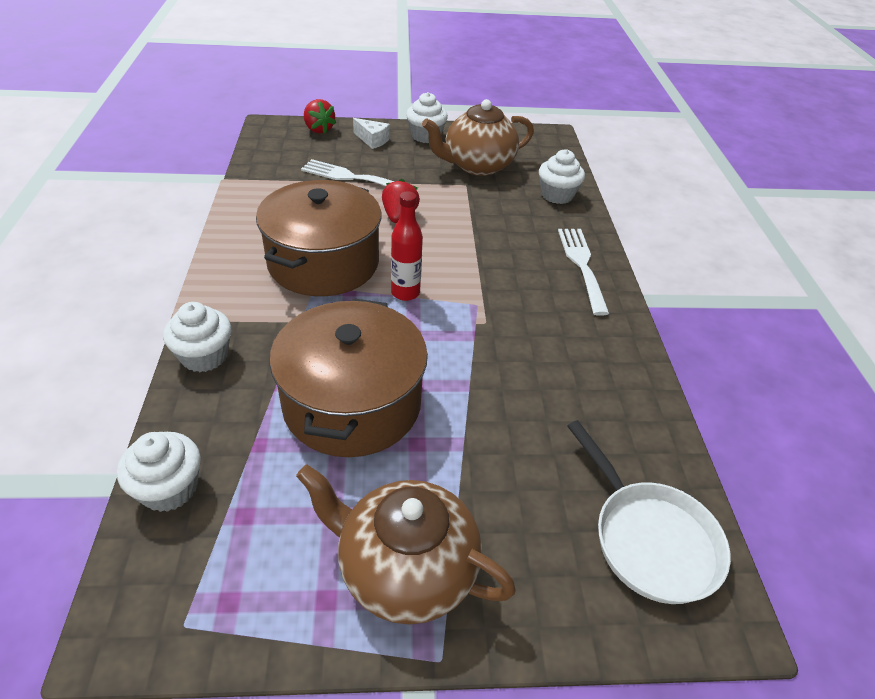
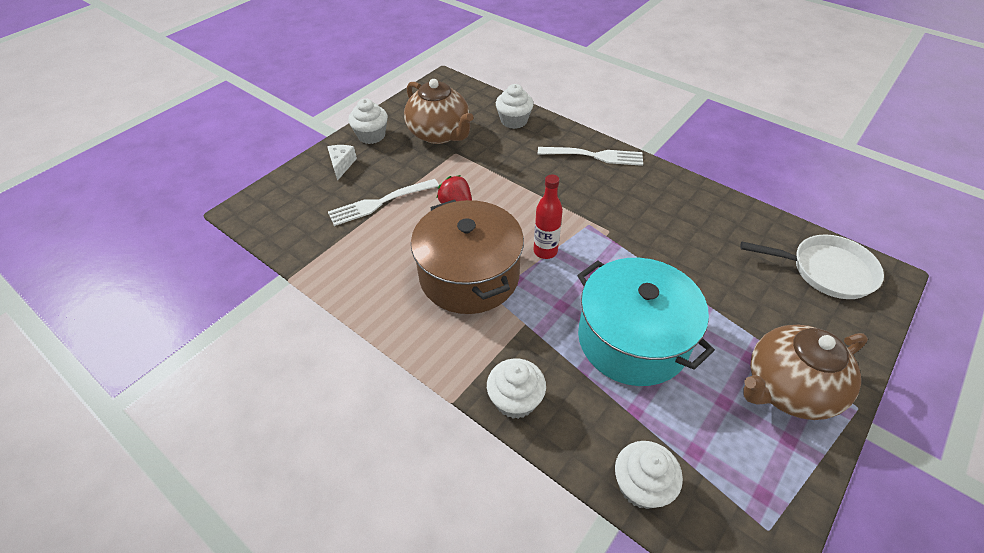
camera: 45 degrees left, 5 degrees up
(319, 129) = (287, 185): red strawberry -> none
(352, 403) = (632, 339): brown pot -> turquoise pot
(372, 140) = (341, 165): white cheese -> white cheese turned 75 degrees counterclockwise
(477, 165) = (439, 134): brown teapot -> brown teapot turned 60 degrees counterclockwise
(582, 265) = (595, 156): white fork -> white fork turned 150 degrees clockwise

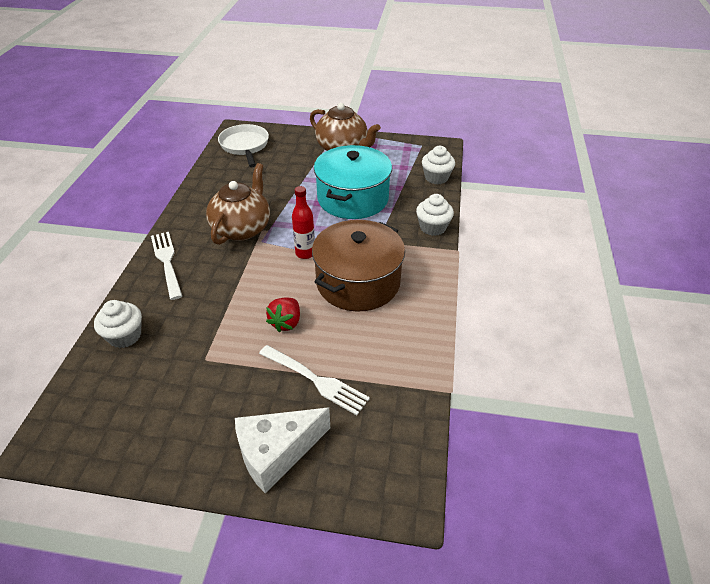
camera: 120 degrees left, 5 degrees down
(341, 165) = (276, 453): white cheese -> white cheese, size x1.91
(371, 135) = (205, 457): white cupcake -> none
(439, 134) = (175, 389): brown teapot -> brown teapot (242, 229)

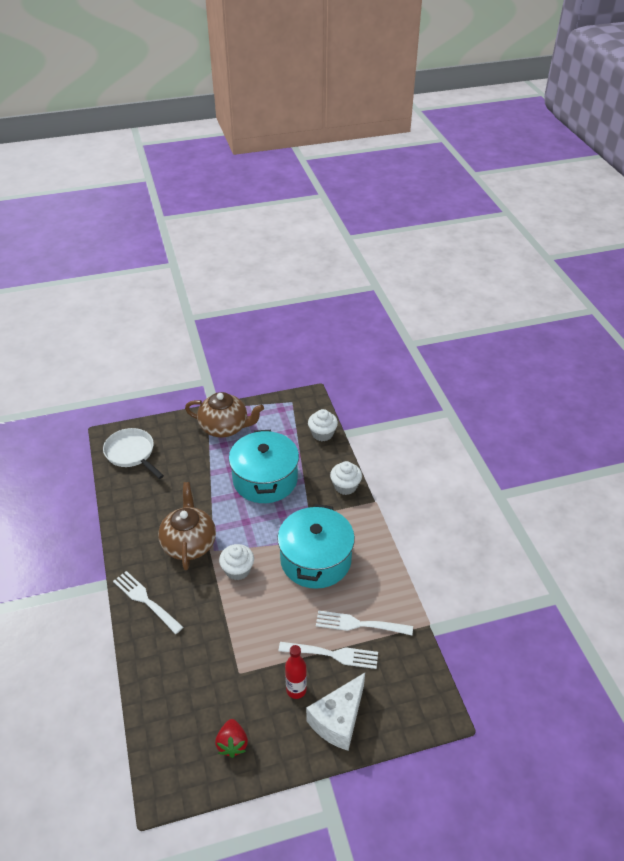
camera: 25 degrees left, 0 degrees up
(125, 336) = (160, 680): white cupcake -> white cupcake (237, 570)
(286, 322) = (281, 617): red strawberry -> red strawberry (232, 744)
(305, 253) = (258, 548): red bottle -> red bottle (296, 690)
(358, 282) = (316, 560): brown pot -> turquoise pot
(366, 361) = (359, 624): none -> white fork

